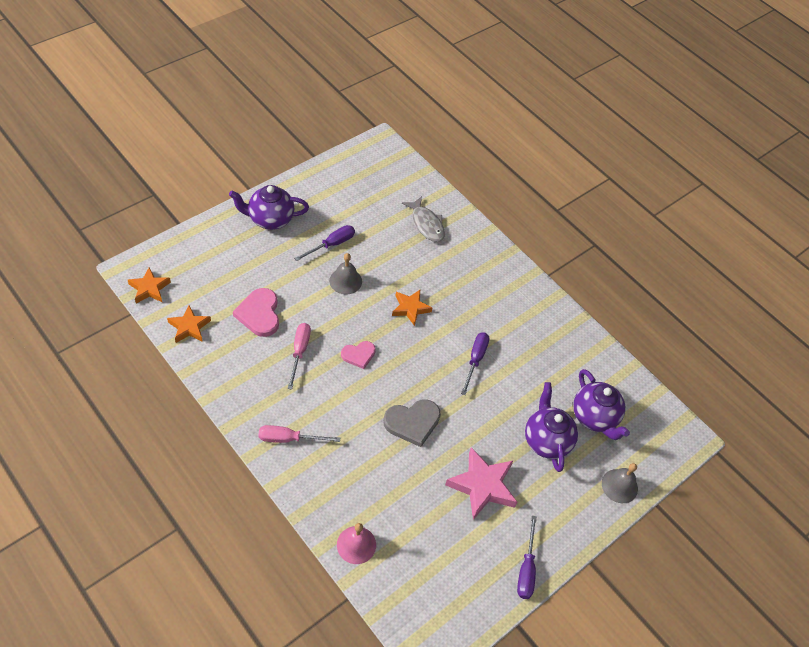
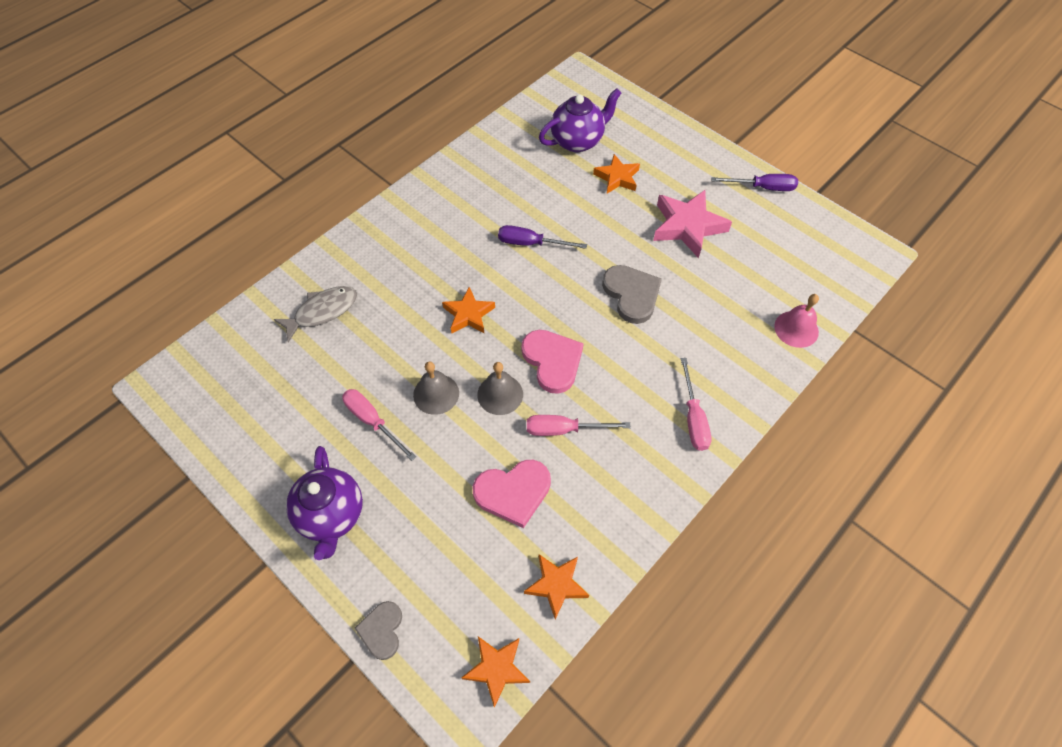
camera: 90 degrees left, 5 degrees up
(191, 237) = (382, 630): none -> grey heart
(331, 244) = (372, 421): purple screwdriver -> pink screwdriver
(358, 355) = (552, 361): pink heart -> pink heart, size x1.58
(546, 440) = (617, 178): purple teapot -> orange star
(619, 486) = (649, 122): grey bell -> grey bell (500, 394)

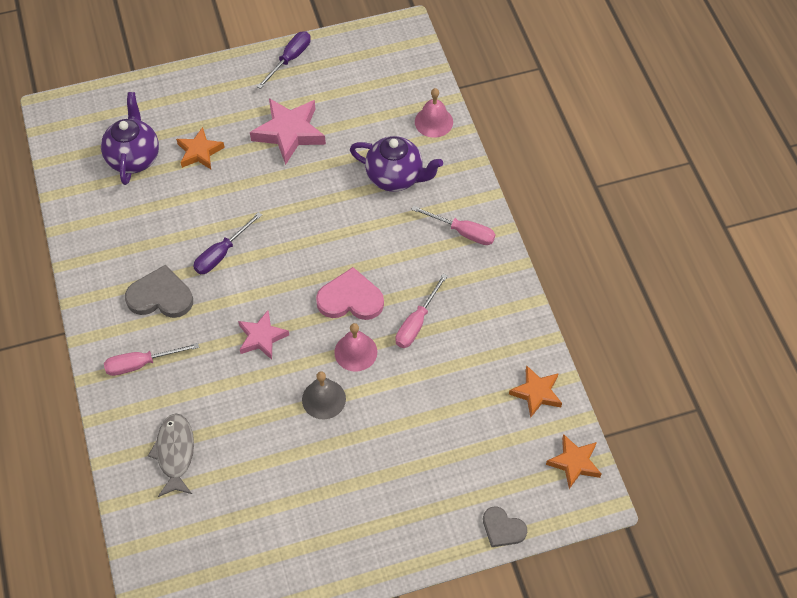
camera: 60 degrees left, 0 degrees up
(331, 515) = (386, 527): purple teapot -> purple teapot (395, 177)
(372, 421) = (318, 459): pink screwdriver -> pink screwdriver (141, 364)
(468, 314) = (262, 337): orange star -> pink star
(500, 394) = (355, 352): grey bell -> pink bell
(513, 492) = (447, 385): pink heart -> none
(632, 294) = (327, 209): grey heart -> grey heart (160, 296)

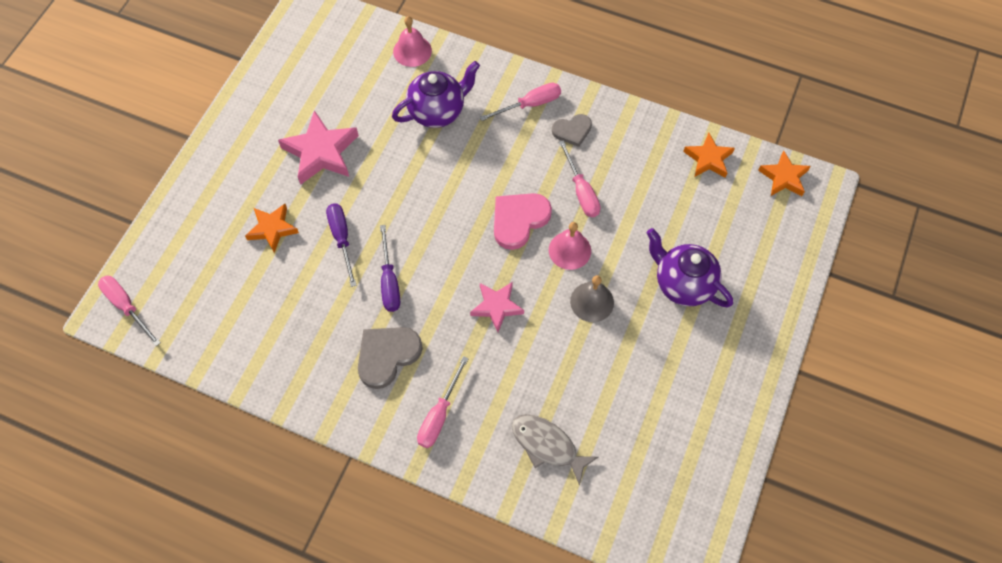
camera: 50 degrees left, 5 degrees up
(67, 117) = (126, 306): none -> pink screwdriver
(134, 158) = (226, 282): purple teapot -> purple teapot (683, 284)
(290, 59) = (249, 101): purple screwdriver -> purple screwdriver (342, 239)
(502, 528) = (800, 260): grey heart -> grey heart (572, 131)

